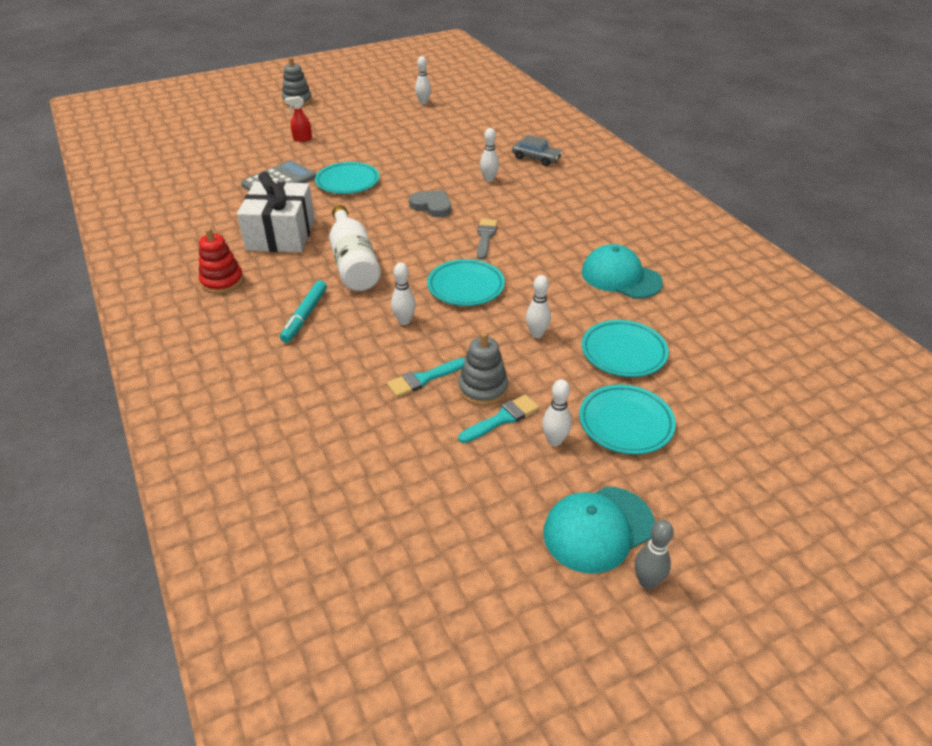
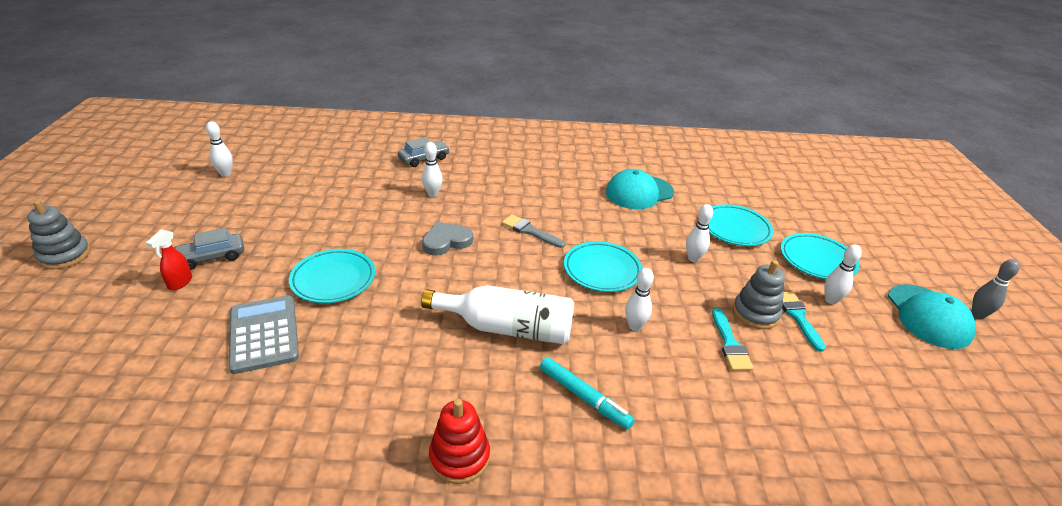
camera: 65 degrees left, 5 degrees down
(281, 234) = (396, 369): white gift -> none
(333, 137) = (211, 257): none -> grey car

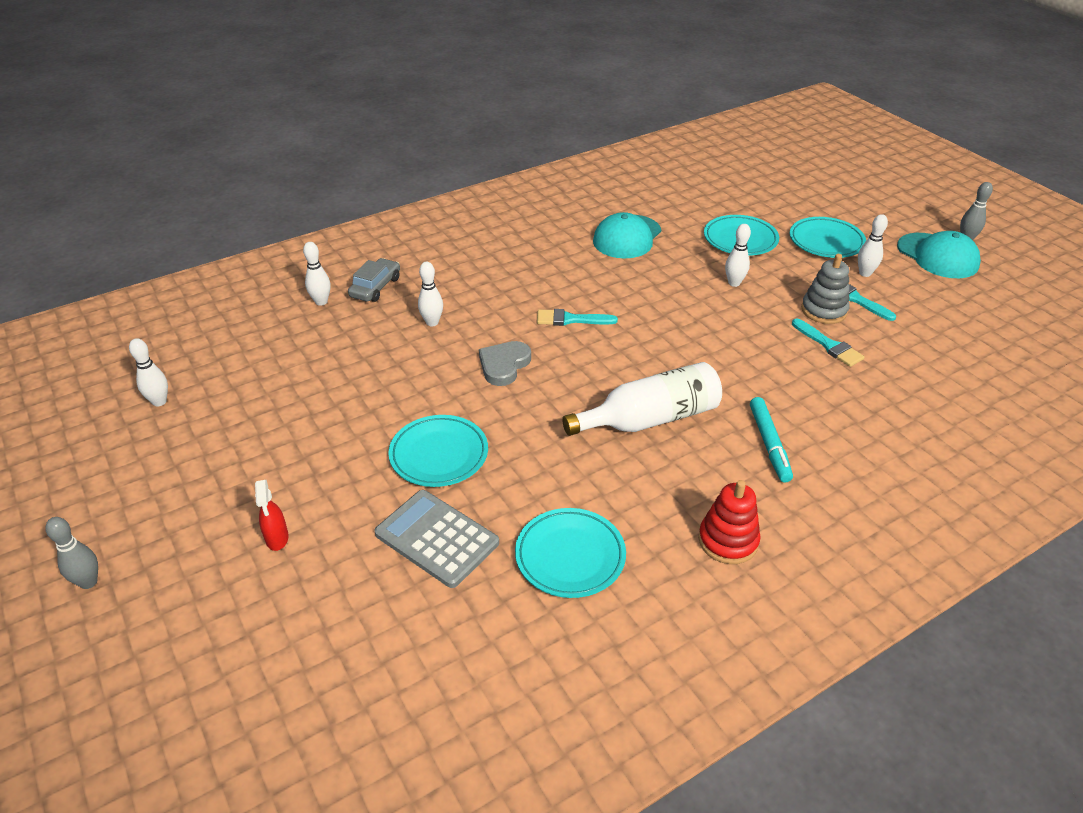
camera: 30 degrees left, 5 degrees up
(65, 255) = (88, 582): grey stacking toy -> grey bowling pin
(211, 257) = (275, 497): grey car -> none
(530, 231) = (571, 319): grey brush -> turquoise brush
(584, 397) = (769, 444): turquoise marker -> turquoise marker turned 75 degrees clockwise
(602, 270) = (672, 328): turquoise plate -> turquoise plate (570, 556)
(634, 326) = (747, 366): white bowling pin -> white bowling pin (321, 302)

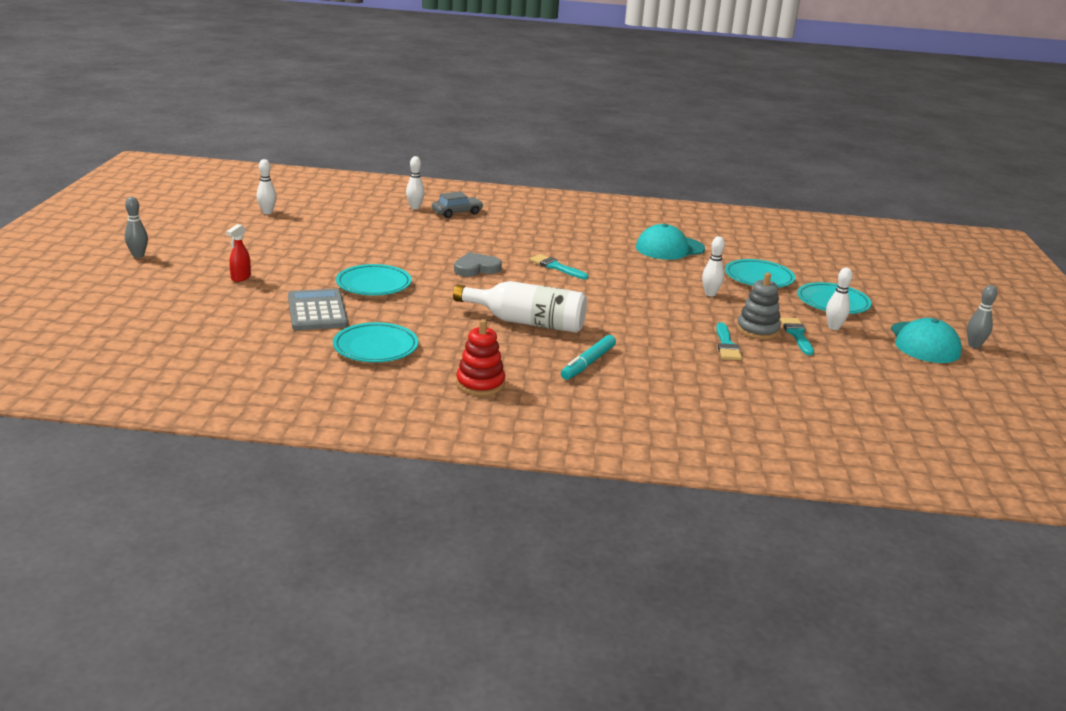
camera: 35 degrees right, 15 degrees down
(432, 322) = (465, 237): white bowling pin -> none

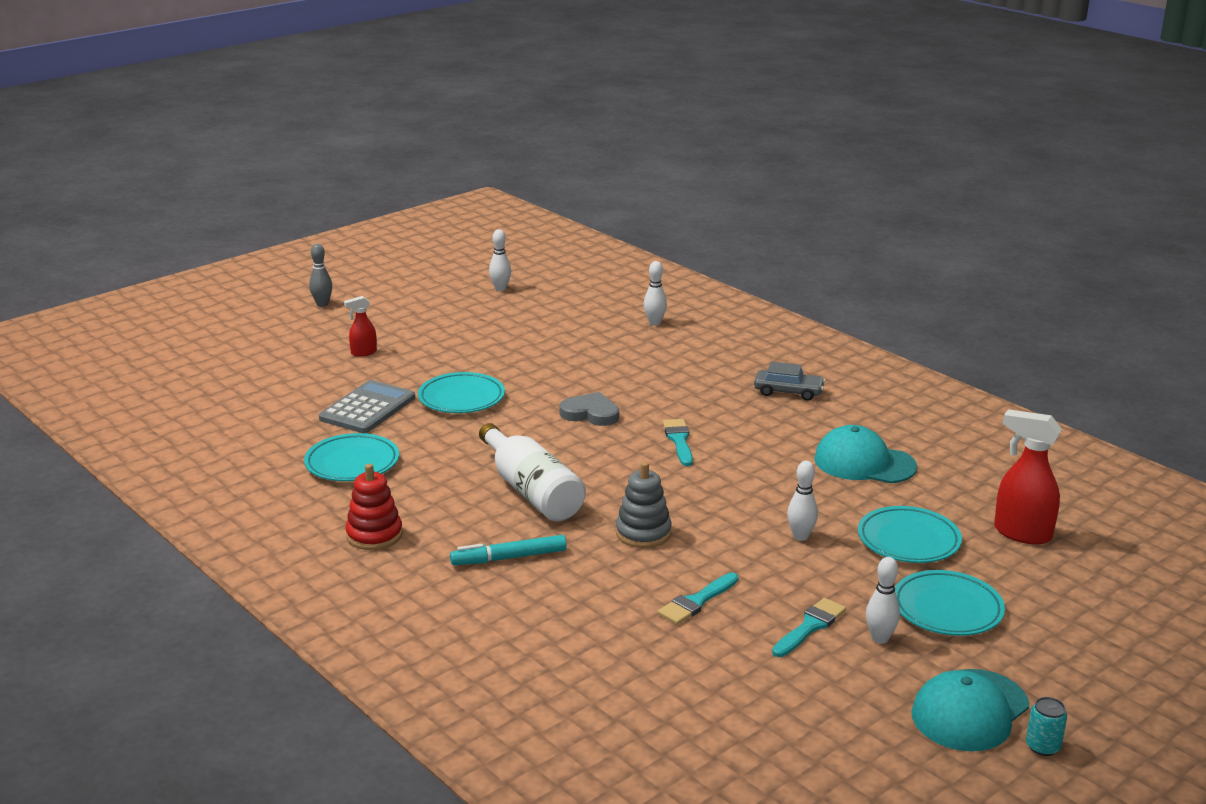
camera: 45 degrees right, 0 degrees up
(457, 213) = (689, 342): grey car -> grey car (788, 392)
(757, 330) = (771, 601): grey stacking toy -> grey stacking toy (643, 533)
(795, 258) = (1021, 533): none -> red spray bottle
(974, 345) = (1042, 746): grey bowling pin -> turquoise can

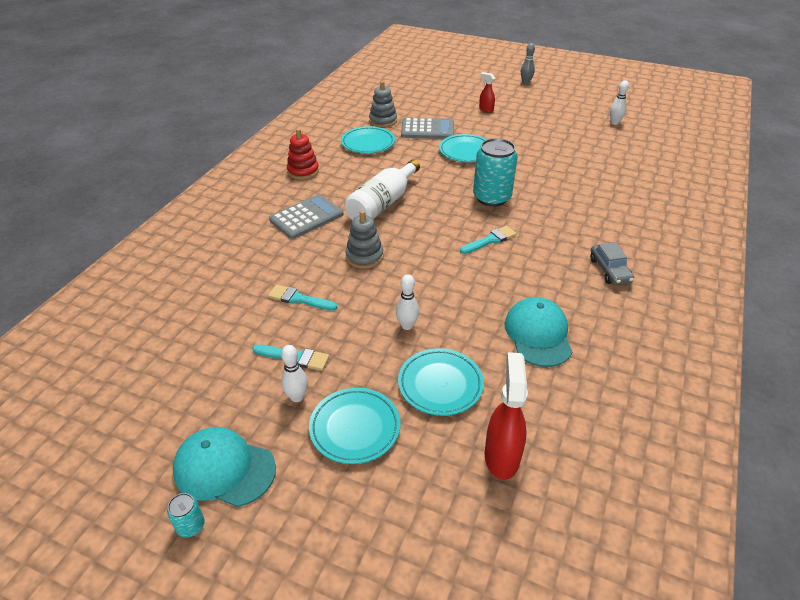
camera: 65 degrees right, 15 degrees up
(297, 435) = (383, 121): none -> grey stacking toy
(509, 558) = (306, 217): turquoise marker -> grey calculator
(590, 413) = (492, 198): grey heart -> turquoise can
(654, 323) = (642, 187): white bowling pin -> none

